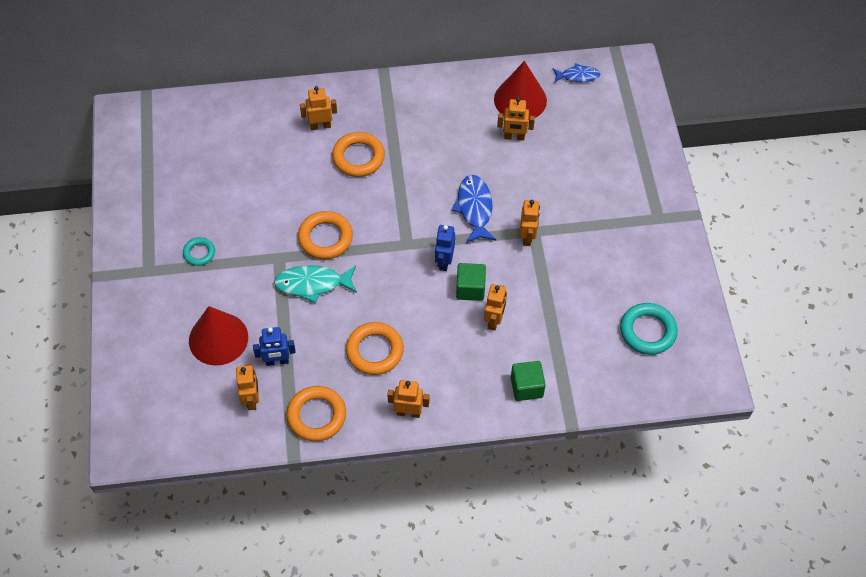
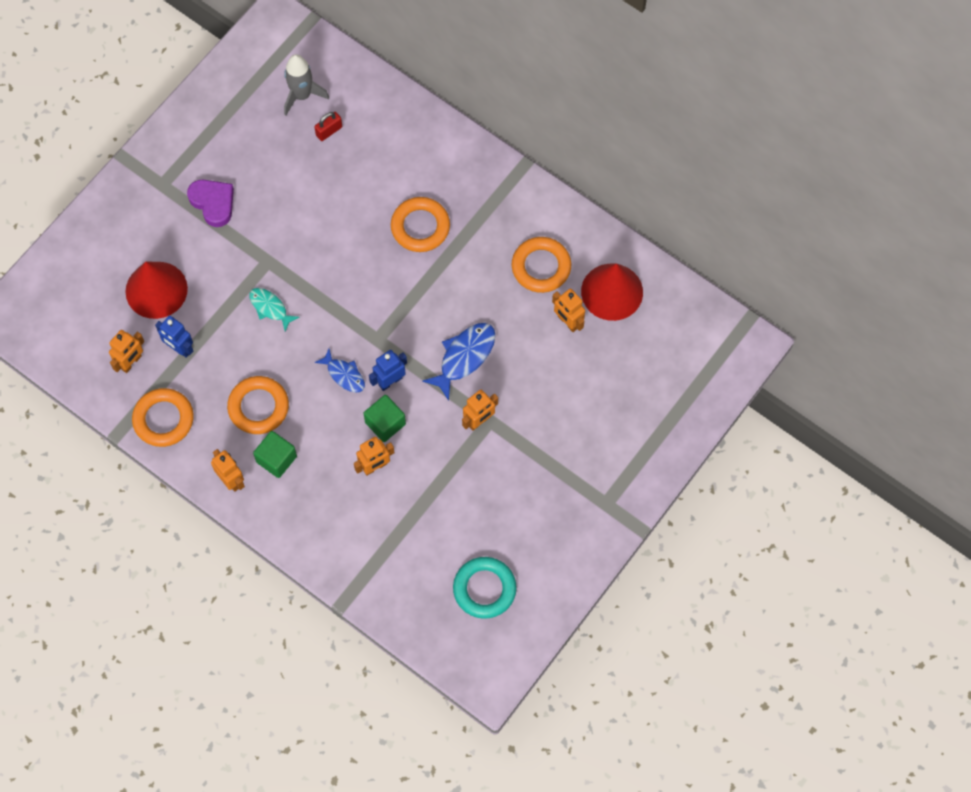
camera: 45 degrees right, 10 degrees up
(190, 142) = (302, 95): none -> grey rocket
(199, 253) = (213, 203): turquoise ring -> purple heart
(232, 149) = (329, 131): none -> red padlock
(312, 284) = (270, 308): turquoise fish -> turquoise fish, size x0.64
(320, 126) = (420, 170): orange robot -> none
(325, 238) = (320, 276): orange ring -> orange ring (541, 267)
(526, 387) = (339, 544): green cube -> green cube (276, 459)
(578, 76) = (687, 313): blue fish -> blue fish (344, 374)

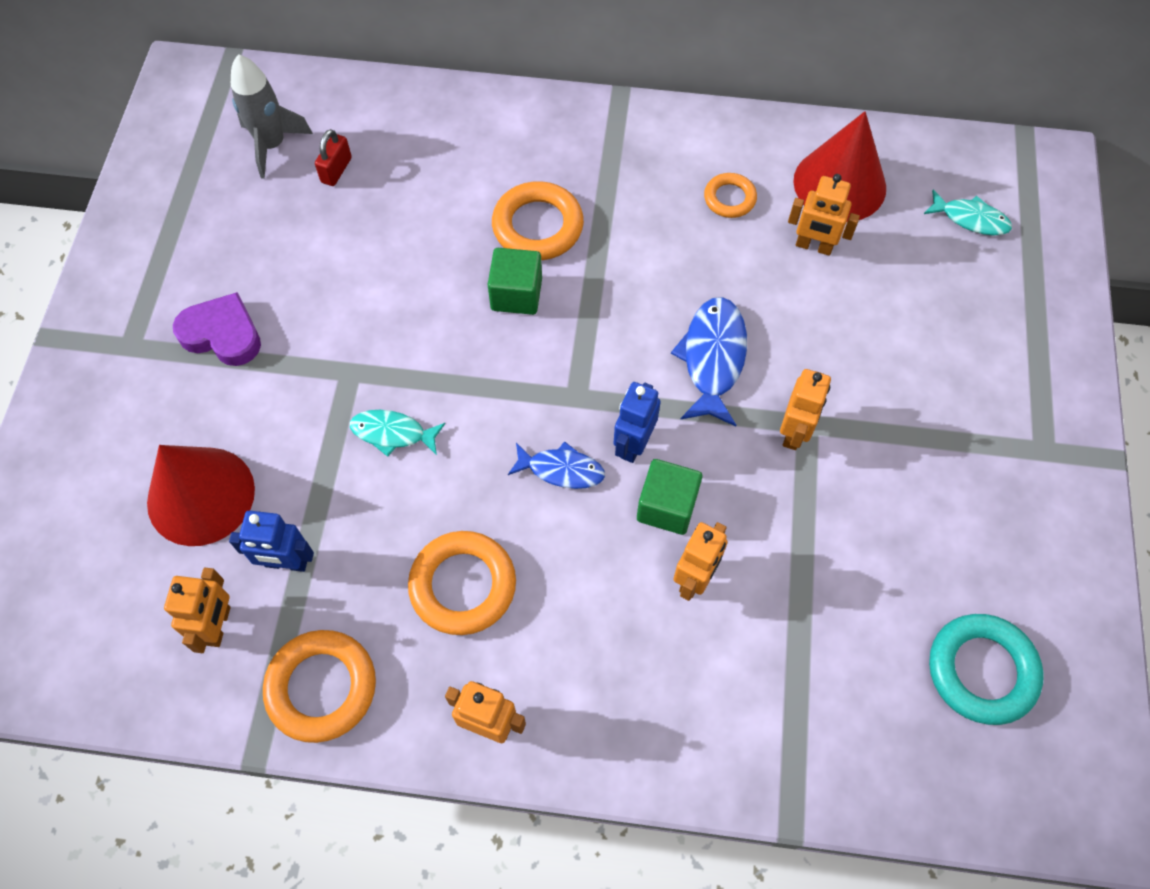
camera: 30 degrees left, 5 degrees down
(276, 459) = (540, 650): green cube -> green cube (516, 294)
(541, 267) = (729, 198): orange ring -> orange ring, size x0.58
(672, 354) = (970, 219): none -> turquoise fish

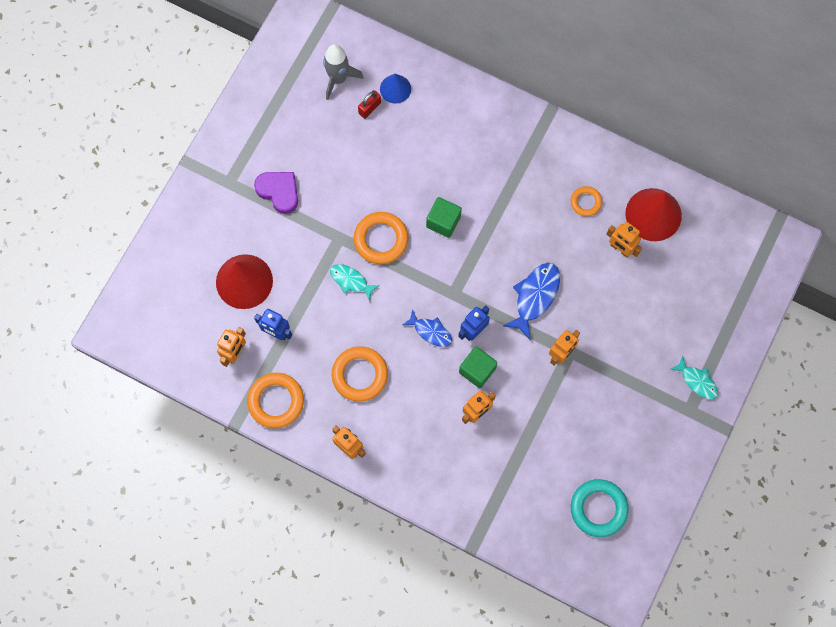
camera: 20 degrees right, 10 degrees up
(368, 133) = (395, 89): none -> blue cone
(537, 226) = (470, 183): orange ring -> orange ring (381, 239)
(970, 219) = (718, 262): turquoise fish -> turquoise fish (697, 381)

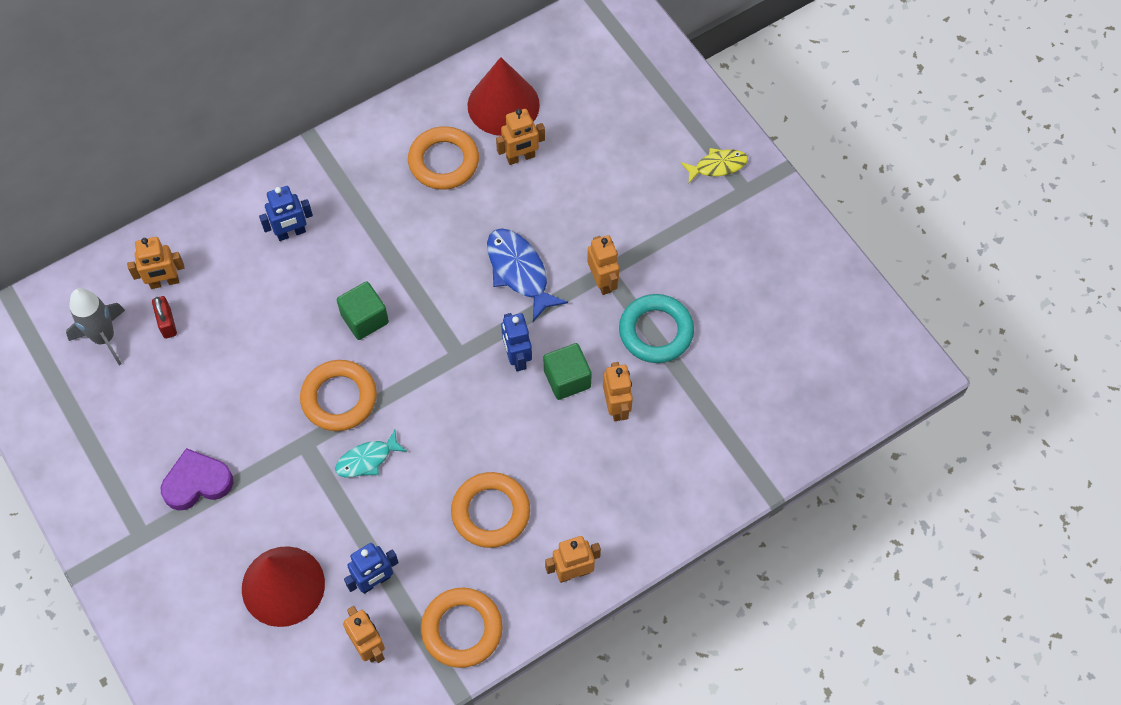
camera: 60 degrees left, 10 degrees down
(395, 89) = (164, 282): blue cone -> orange robot
(431, 331) = (488, 404): blue fish -> none
(475, 141) = (291, 233): none -> blue robot
(585, 202) = (443, 161): orange ring -> orange ring, size x1.71
(598, 508) = (804, 340): turquoise ring -> turquoise ring (656, 331)
(697, 381) = (717, 166): turquoise fish -> yellow fish

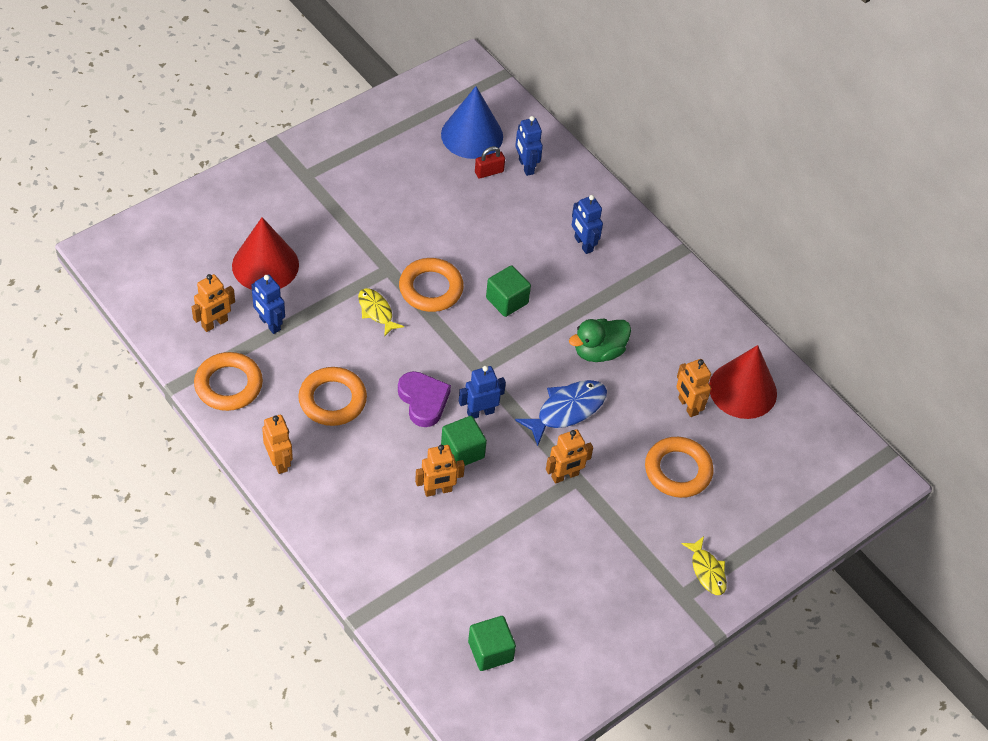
camera: 80 degrees right, 10 degrees down
(104, 337) = (472, 135): grey rocket -> blue cone
(164, 282) = (526, 166): orange robot -> blue robot
(197, 482) = (351, 204): purple heart -> purple heart (423, 401)
(367, 459) = (376, 311): turquoise fish -> yellow fish
(443, 161) = (673, 347): orange ring -> orange ring (678, 470)
(443, 233) = (598, 351): none -> green duck
(656, 331) = (517, 520): turquoise ring -> none
(808, 369) = (490, 651): none -> green cube

